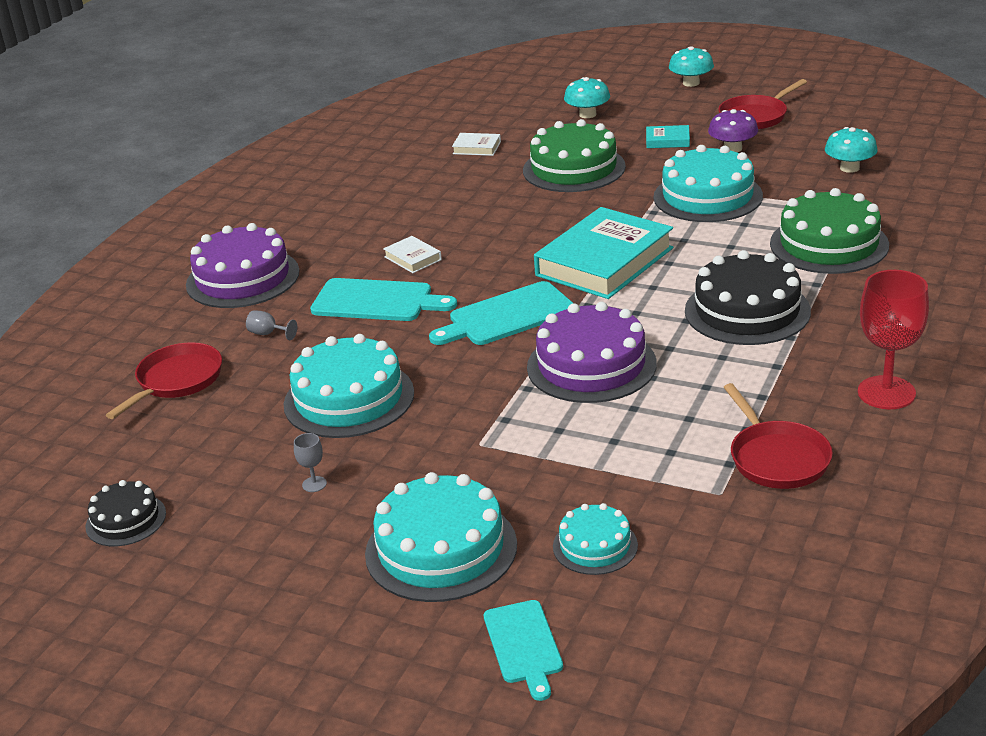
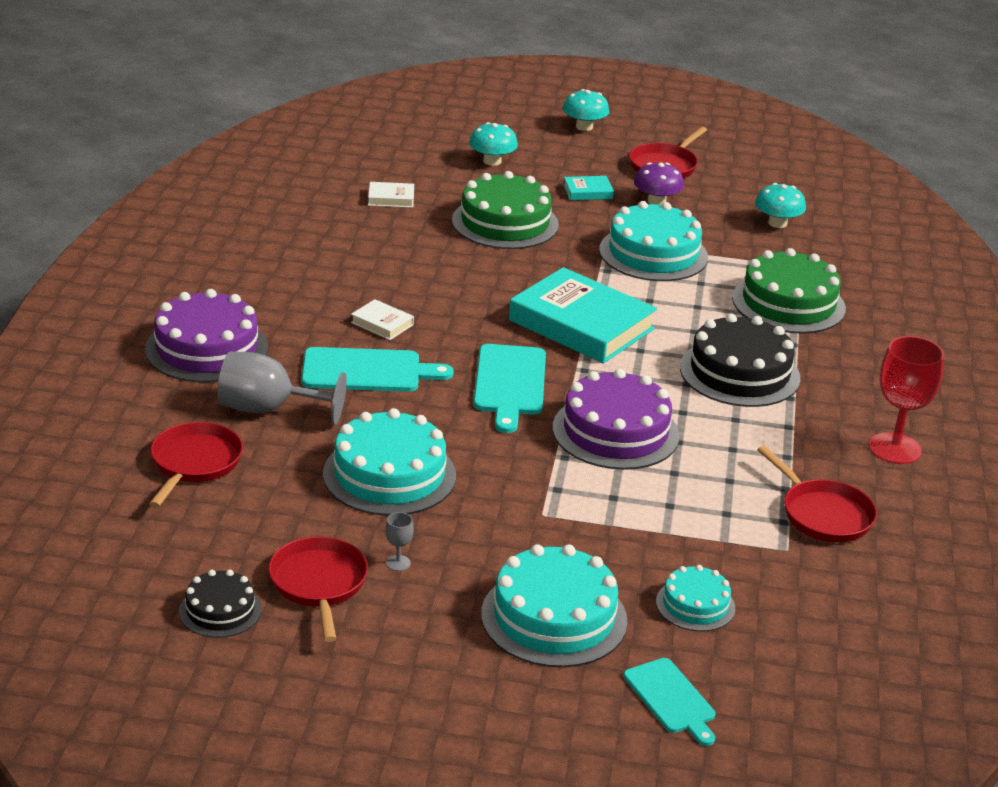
camera: 20 degrees left, 0 degrees up
(229, 501) = (318, 584): none -> red pan
(268, 334) = (267, 409): grey goblet -> grey goblet, size x2.38
(507, 316) = (509, 384): turquoise cutting board -> turquoise cutting board turned 45 degrees counterclockwise
(604, 262) = (581, 324): turquoise book -> turquoise book turned 75 degrees counterclockwise

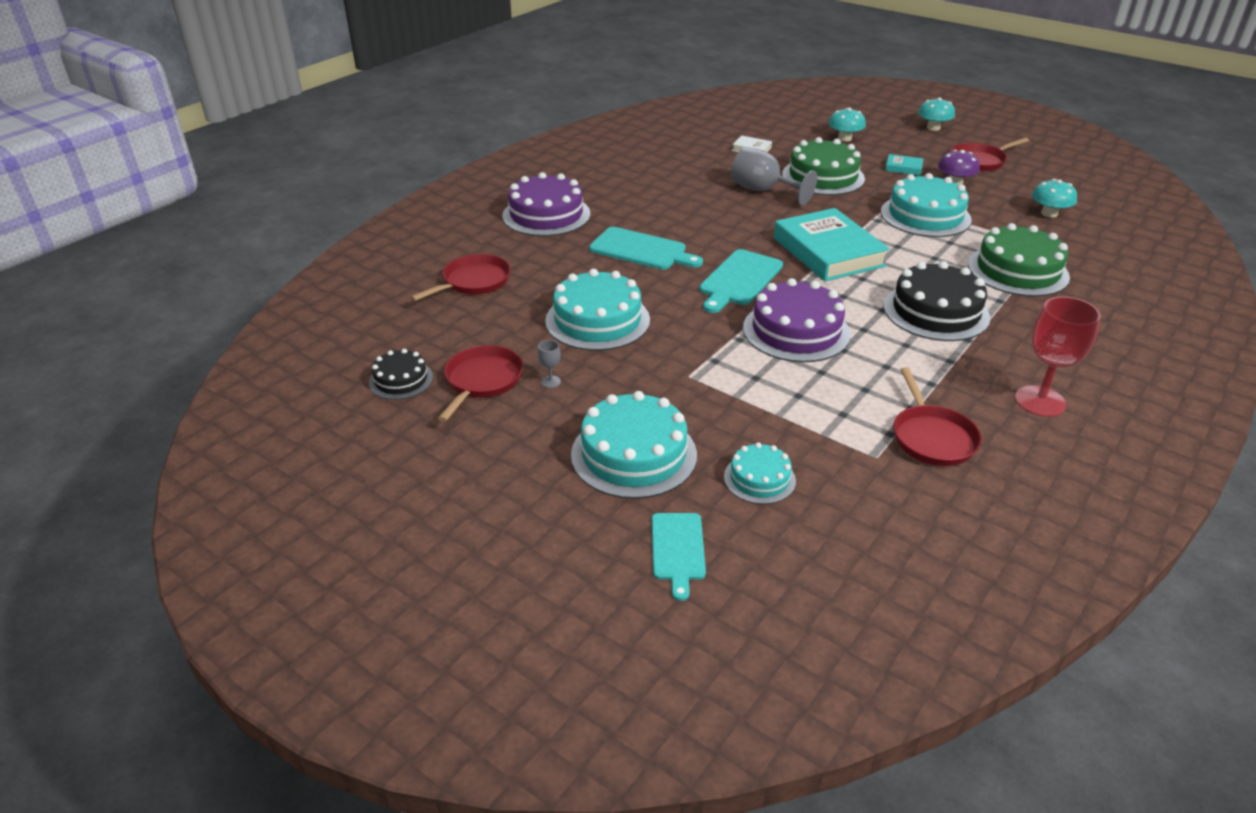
camera: 30 degrees right, 5 degrees up
(267, 409) = (552, 259): grey goblet -> grey goblet (763, 191)
(382, 324) = (678, 223): white book -> none

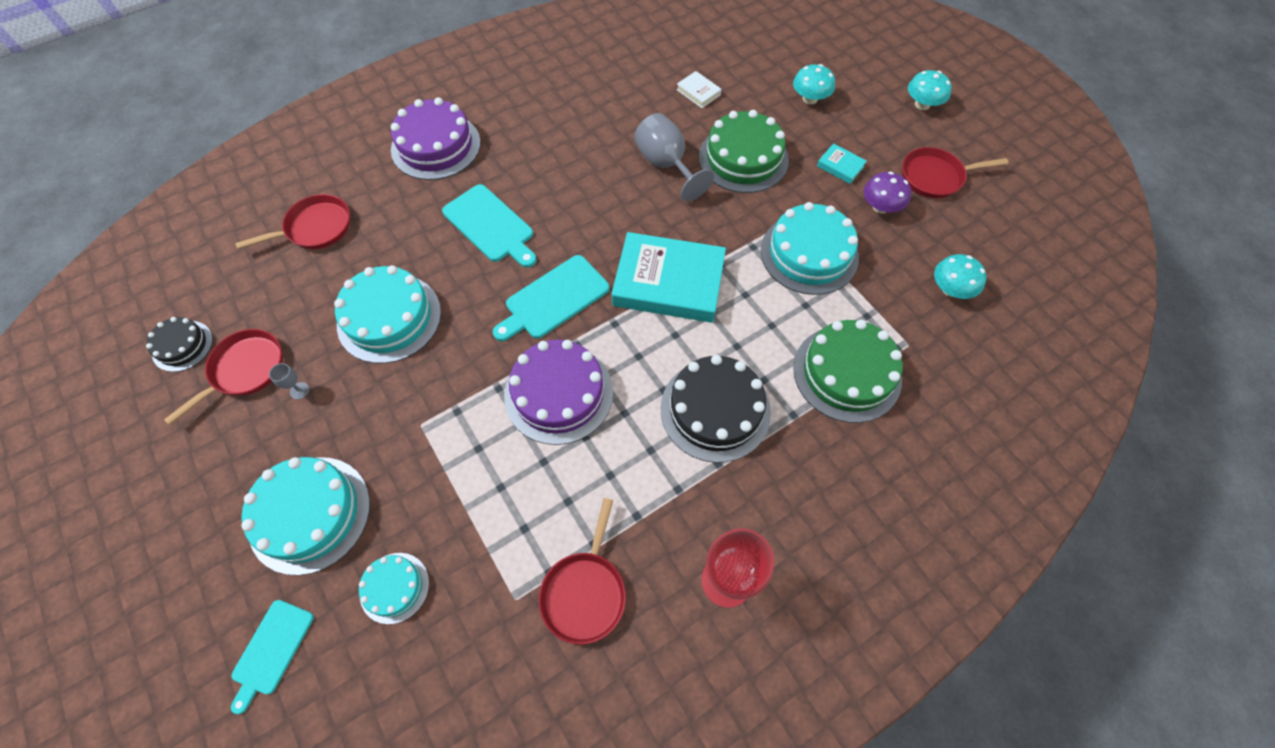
camera: 20 degrees right, 25 degrees up
(828, 252) = (668, 282): turquoise book -> turquoise book turned 75 degrees counterclockwise

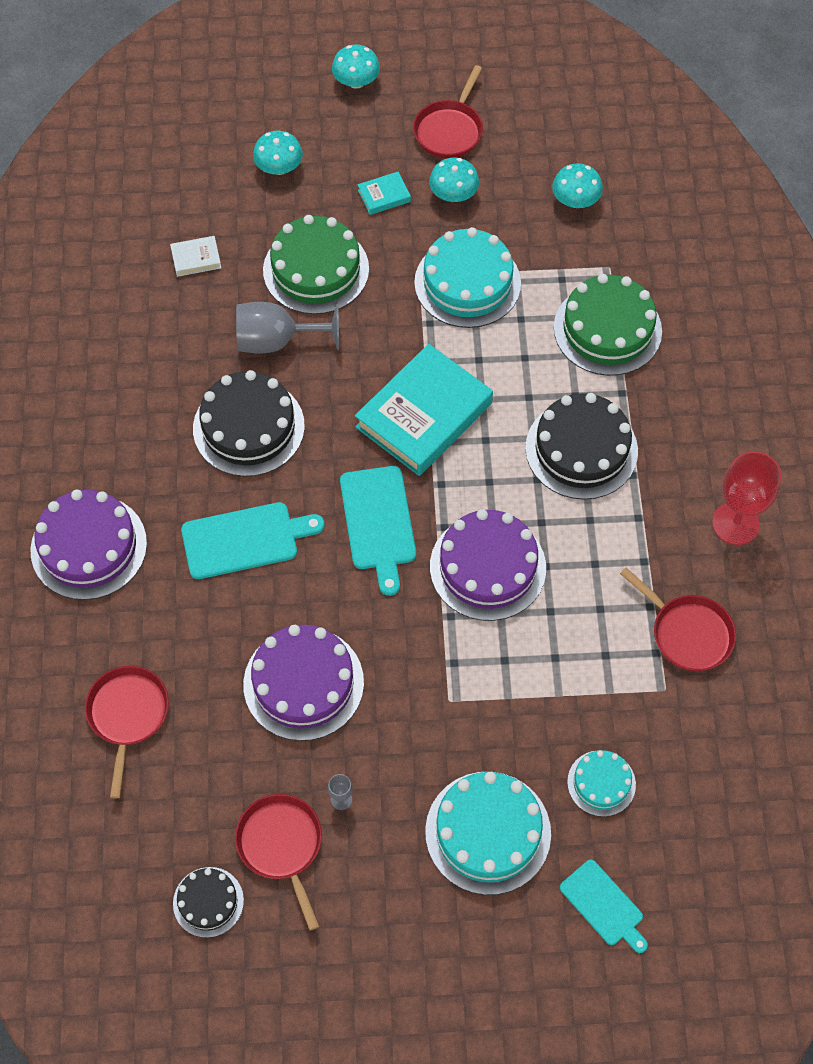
camera: 60 degrees left, 0 degrees up
(389, 318) = (303, 683): turquoise cake -> purple cake
(584, 184) = (248, 427): none -> black cake
(880, 206) = (453, 194): purple mushroom -> turquoise mushroom

